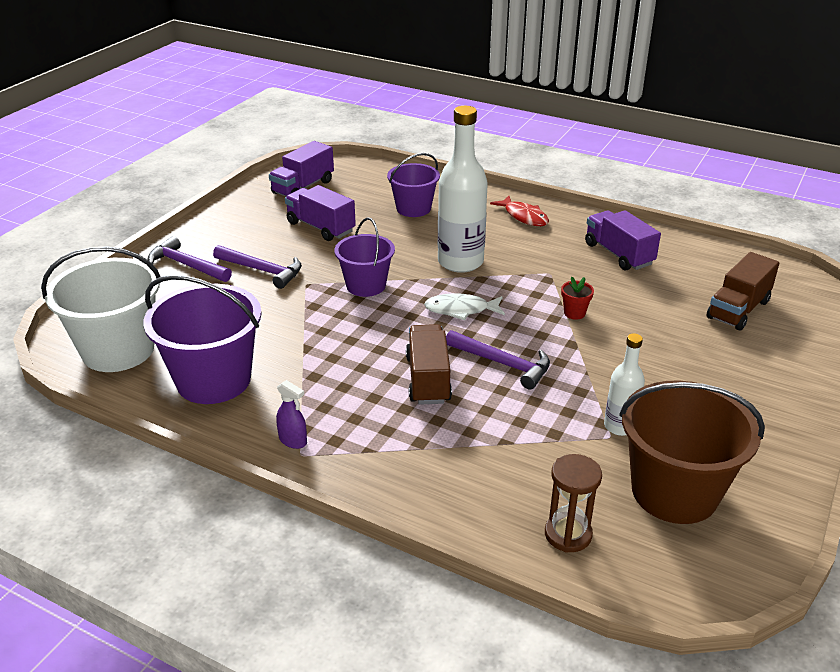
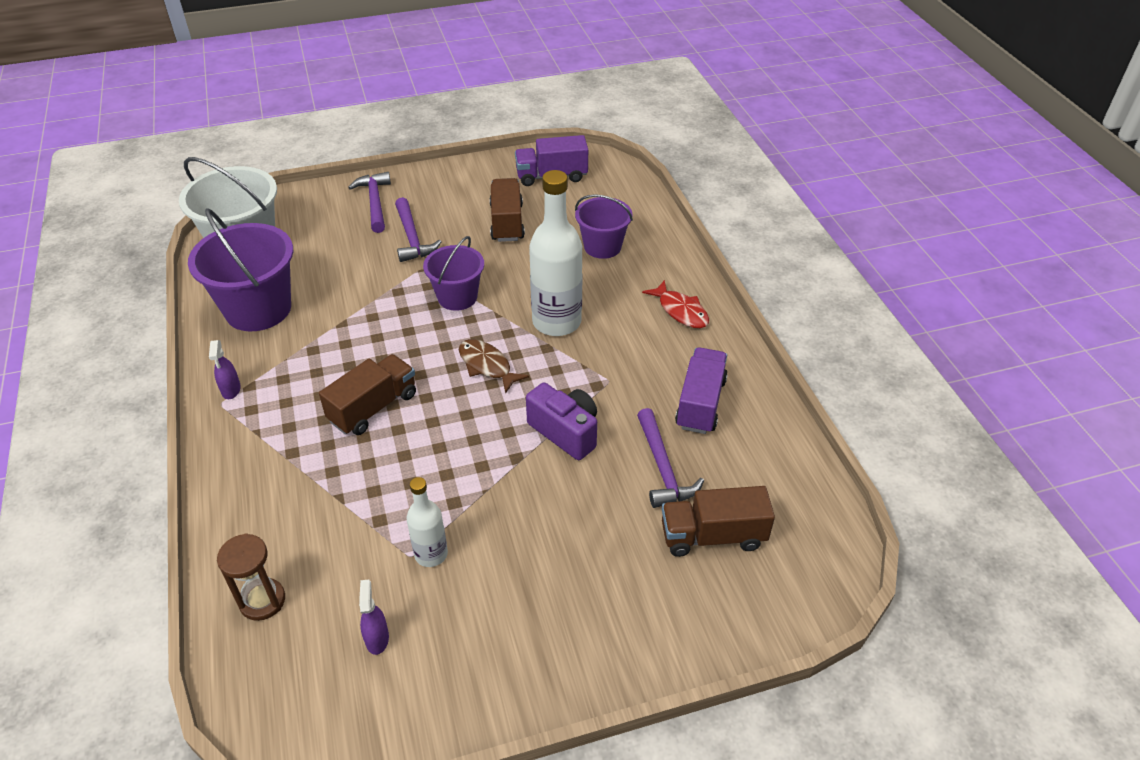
camera: 45 degrees right, 10 degrees up
(321, 227) = (507, 223): purple truck -> brown truck
(460, 310) = (487, 366): white fish -> brown fish
(503, 364) = (440, 435): purple hammer -> purple hammer (663, 468)
(524, 217) = (681, 311): red fish -> red fish turned 45 degrees counterclockwise
(574, 313) = (565, 432): red flower pot -> purple camera
(674, 492) = (377, 638): brown bucket -> purple spray bottle

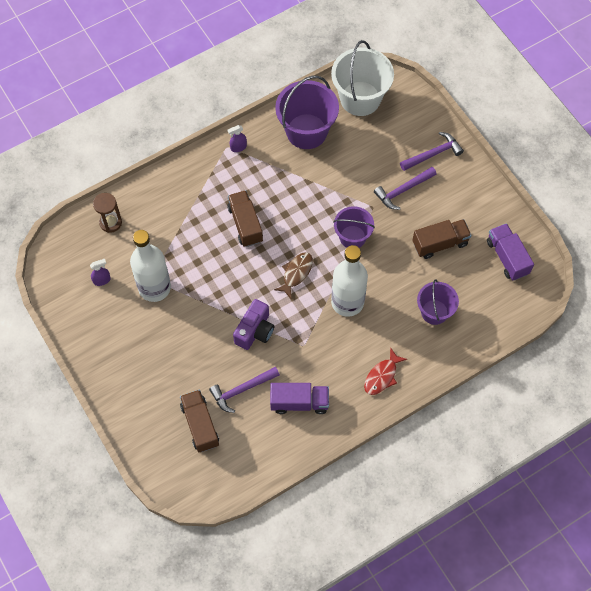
camera: 75 degrees right, 20 degrees up
(373, 408) = (245, 224): brown truck -> brown truck turned 135 degrees counterclockwise
(431, 554) = (154, 288): white bottle -> white bottle, size x1.85

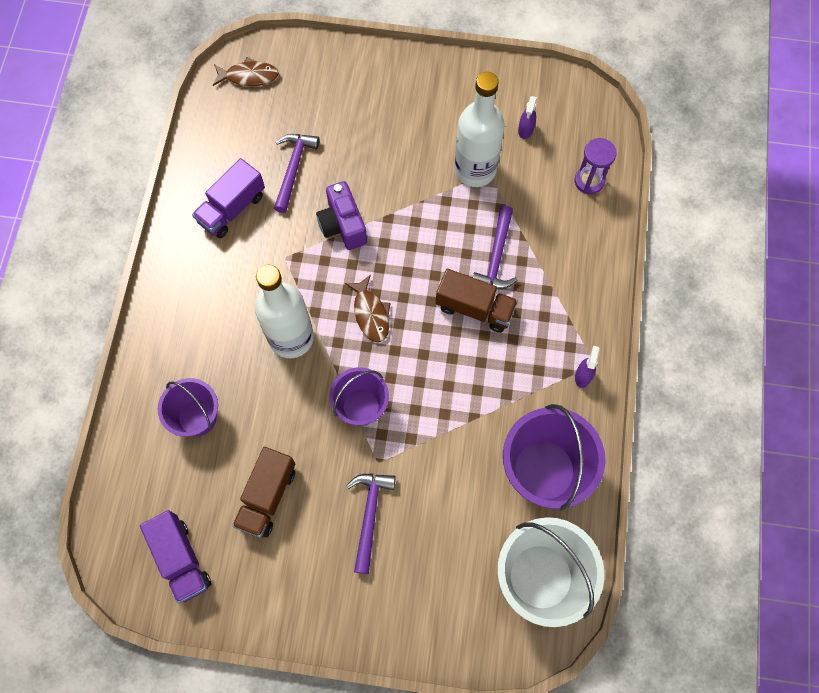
camera: 130 degrees right, 5 degrees up
(110, 222) = (589, 181): brown hourglass -> purple hourglass
(198, 475) = (249, 76): none -> brown fish
(200, 425) = (294, 110): brown truck -> none
(382, 376) = (183, 305): red fish -> none
(433, 154) = (386, 598): purple hammer -> purple hammer (496, 257)
(507, 257) = (181, 559): purple truck -> purple truck turned 45 degrees clockwise

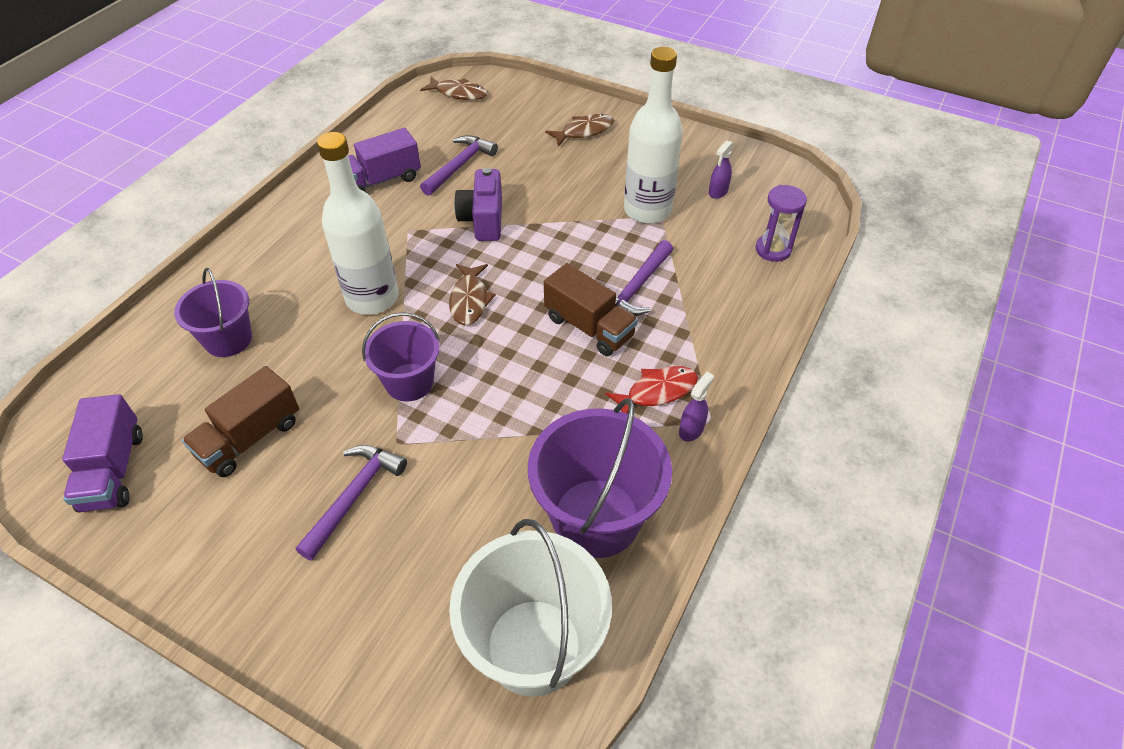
camera: 20 degrees right, 20 degrees down
(385, 91) = (584, 131): none -> brown fish
(547, 351) = (657, 392): none -> red fish

